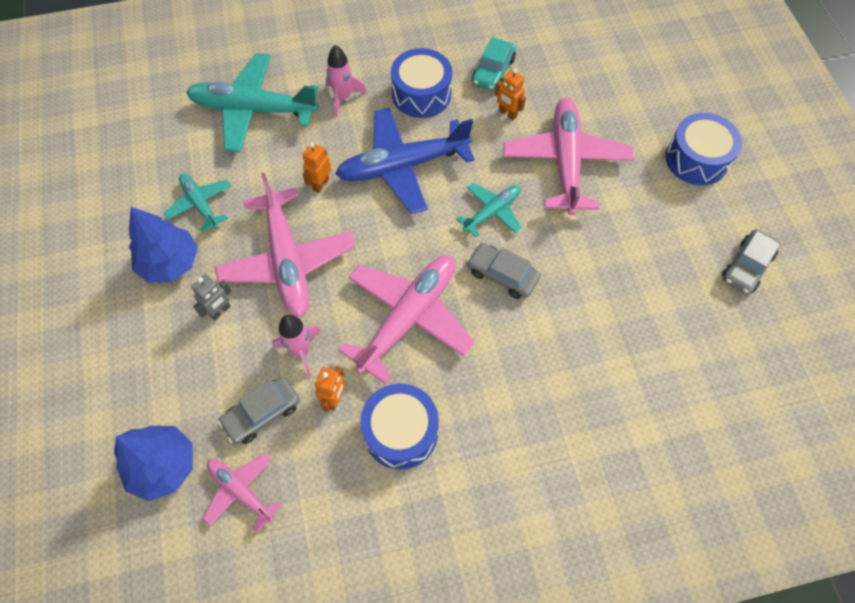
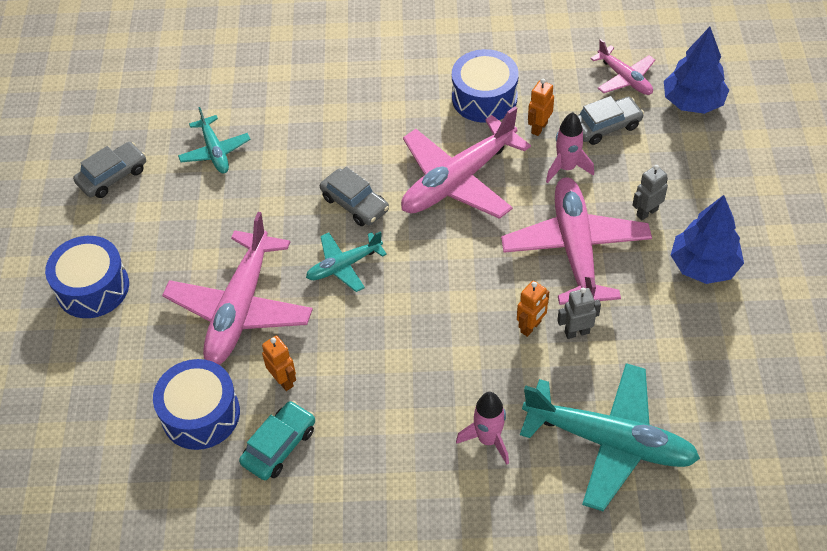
camera: 165 degrees left, 10 degrees down
(200, 204) = (674, 325): turquoise plane -> turquoise plane (215, 151)
(282, 186) = (576, 332): none -> grey robot
(402, 166) = (430, 333): blue plane -> none
(421, 94) = (384, 427): blue drum -> blue drum (201, 414)

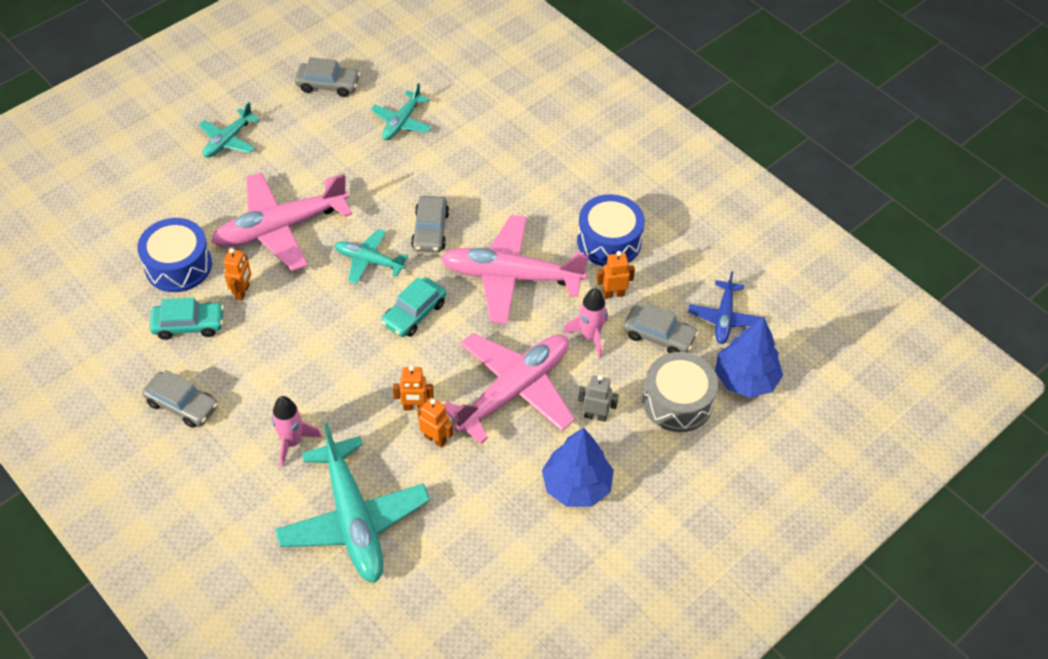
camera: 45 degrees right, 0 degrees up
(93, 288) = (228, 140): blue drum -> turquoise plane
(367, 504) = (182, 404): none -> grey car
(432, 268) = (414, 313): none -> turquoise car
(576, 332) = (435, 439): grey robot -> orange robot
(624, 78) = (724, 318): pink plane -> blue plane
(678, 154) = (677, 402): none -> grey drum

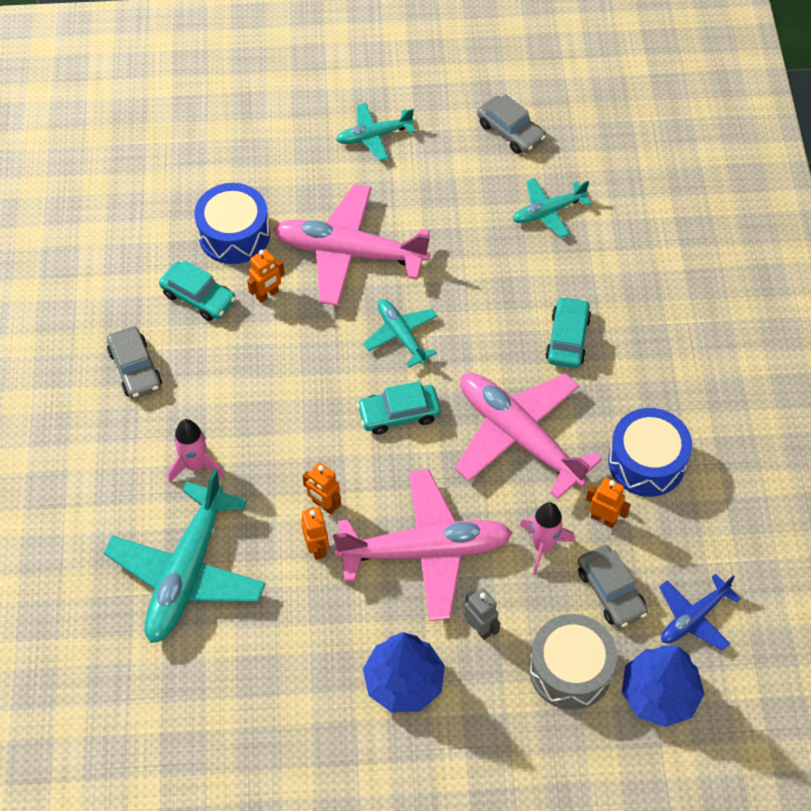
camera: 40 degrees right, 5 degrees up
(430, 230) = (482, 340): grey car -> none
(488, 195) = (567, 339): none -> turquoise car

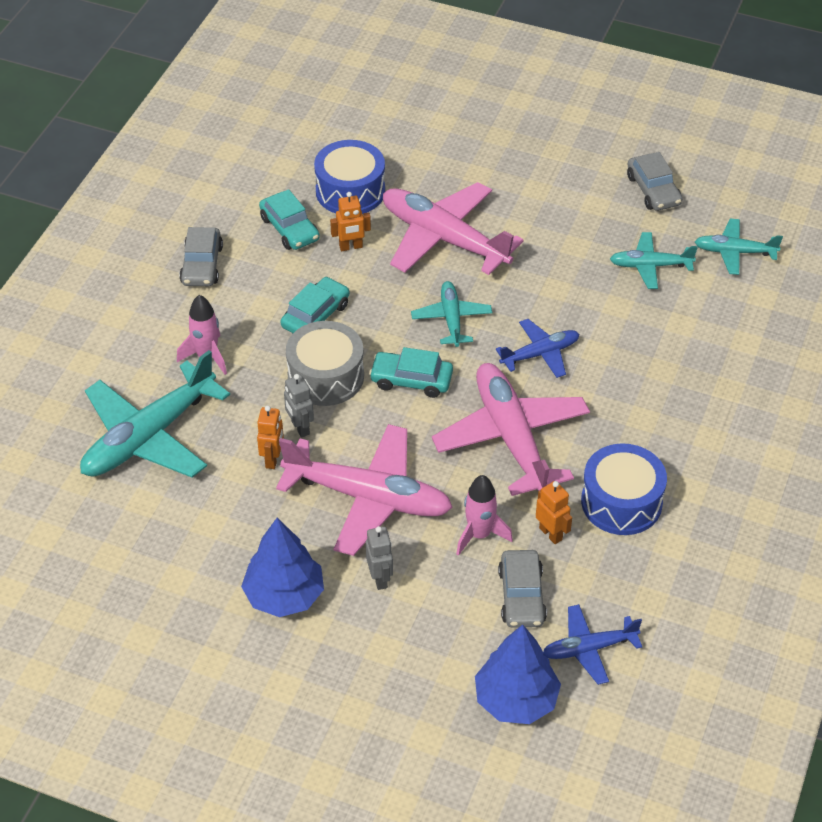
camera: 25 degrees right, 10 degrees down
(324, 505) = (300, 428): orange robot -> grey robot
(374, 136) = (523, 154): turquoise plane -> turquoise plane (734, 252)
(499, 340) = (540, 354): none -> blue plane
(567, 339) = (606, 374): turquoise car -> turquoise car (315, 315)
(570, 670) = (443, 645): grey drum -> grey drum (326, 376)

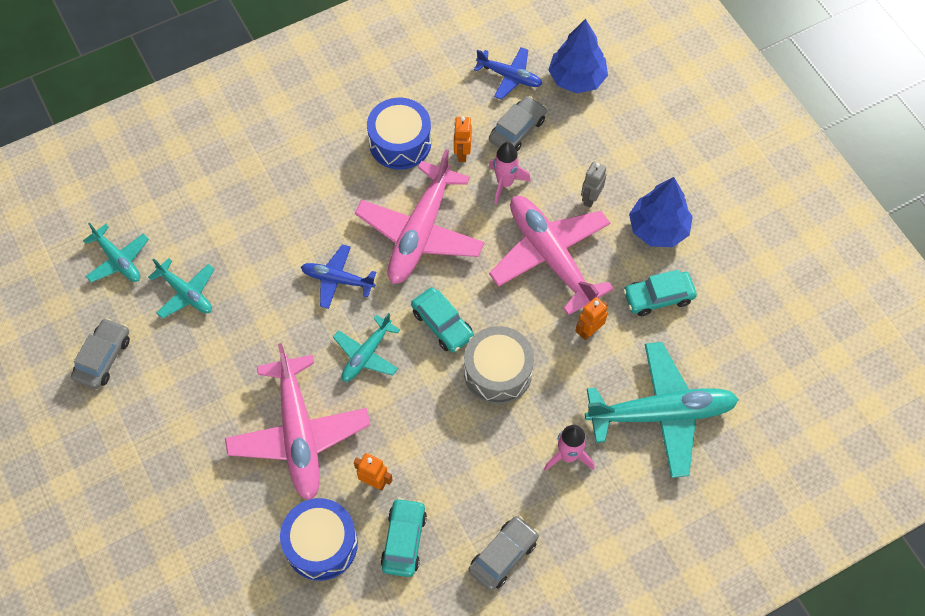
camera: 140 degrees left, 15 degrees up
(300, 428) = (551, 342): grey robot -> none
(315, 315) = (458, 433): turquoise car -> turquoise car (658, 297)

